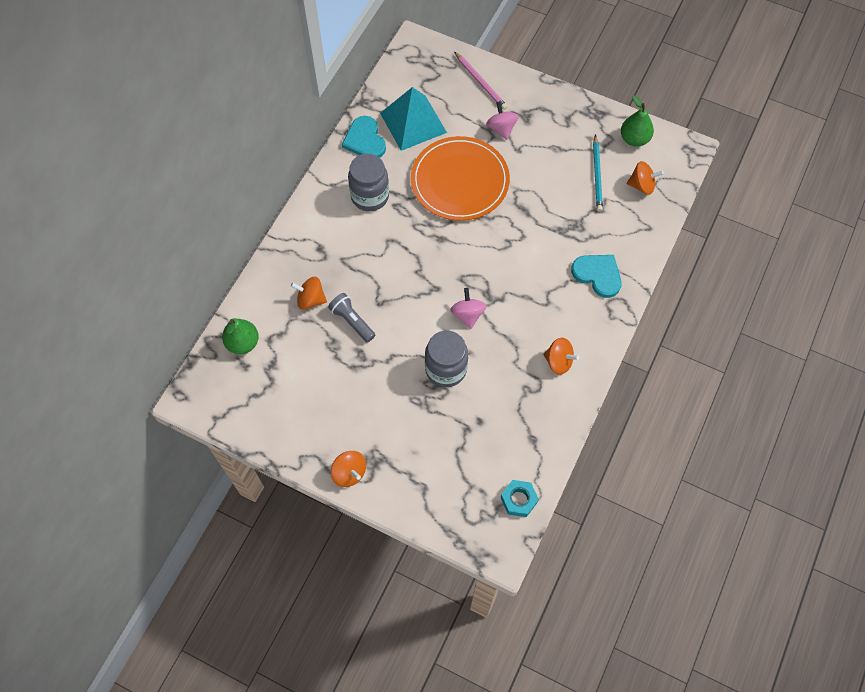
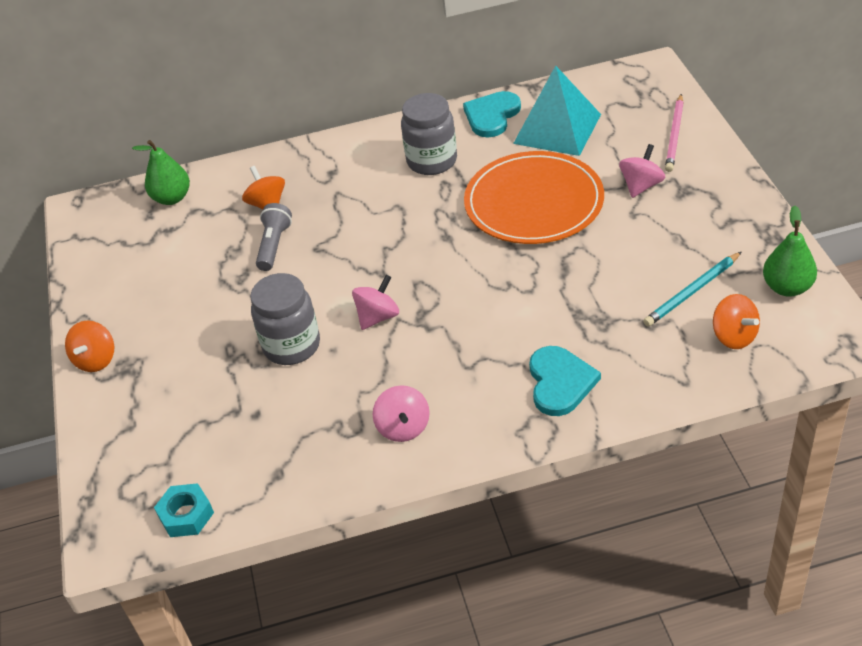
camera: 55 degrees right, 20 degrees down
(558, 361) = (403, 427): orange spinning top -> pink spinning top

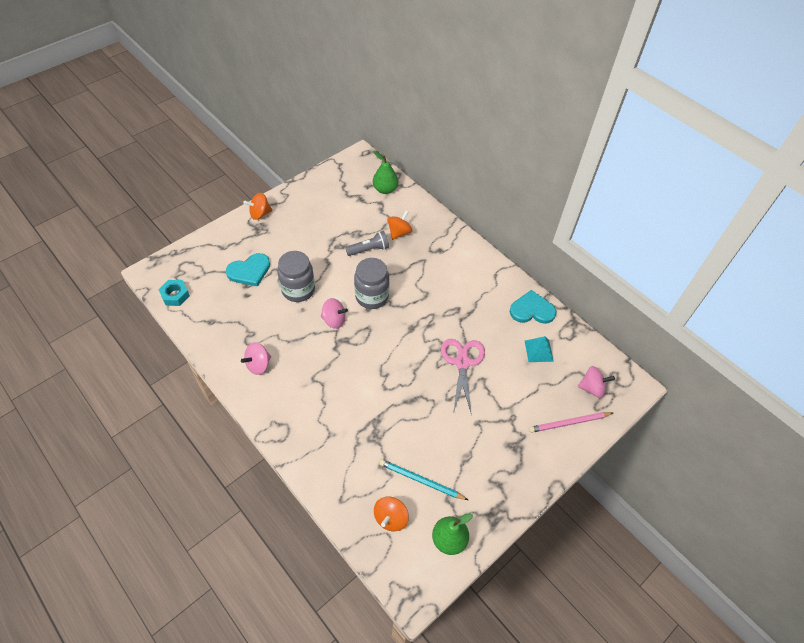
camera: 55 degrees right, 10 degrees up
(432, 161) = (473, 295): grey jar -> grey jar (372, 296)
(534, 202) = (462, 362): orange plate -> pink scissors
(557, 129) = (538, 351): turquoise pyramid -> turquoise pyramid, size x0.52
(560, 382) = (317, 430): turquoise heart -> turquoise heart (249, 271)
(641, 186) = (507, 418): pink spinning top -> pink spinning top (592, 388)

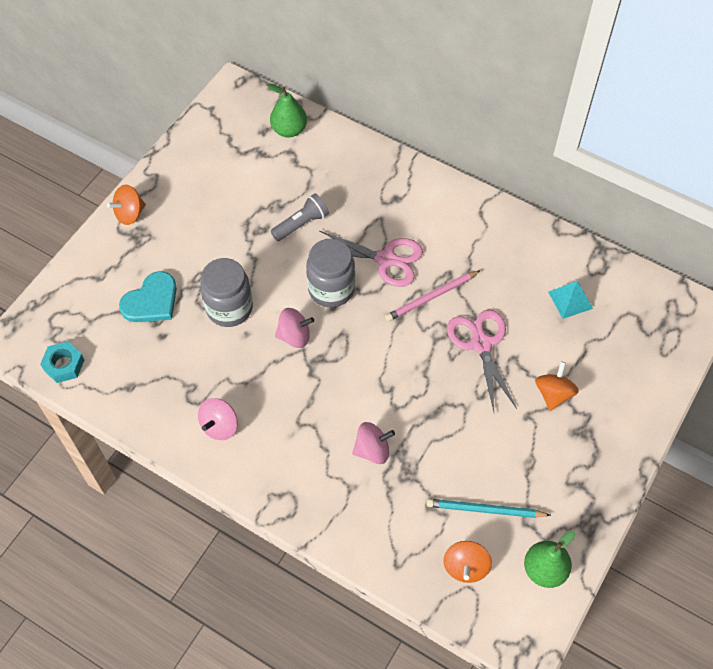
camera: 15 degrees left, 5 degrees up
(399, 232) = (332, 188): orange spinning top -> orange spinning top (553, 394)
(417, 287) = (386, 259): none -> pink scissors
(532, 310) = (543, 247): turquoise heart -> none
(569, 423) = (637, 382): pink pencil -> pink pencil (431, 297)
(592, 388) = (650, 329): pink spinning top -> pink spinning top (372, 450)

